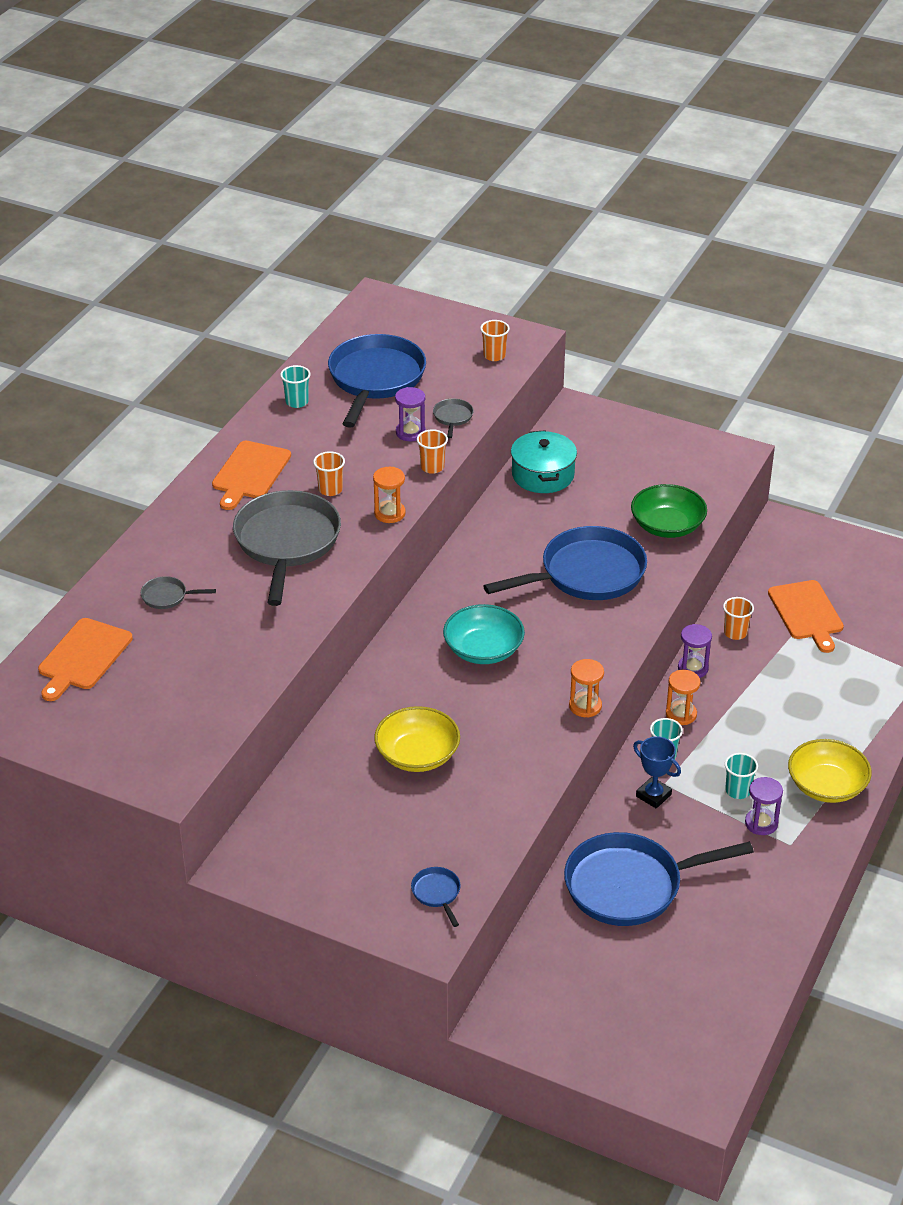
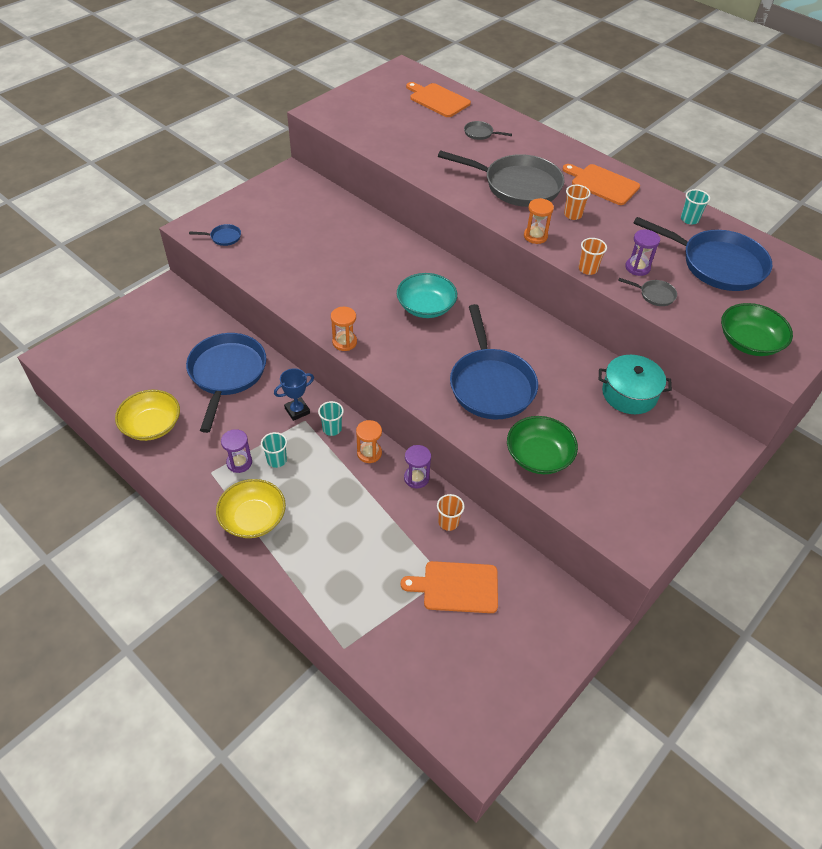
camera: 105 degrees right, 10 degrees up
(167, 596) = (480, 133): grey pan -> grey pan turned 90 degrees counterclockwise
(417, 755) = (340, 254): yellow bowl -> yellow bowl (152, 425)
(494, 355) = (749, 342): orange cup -> green bowl

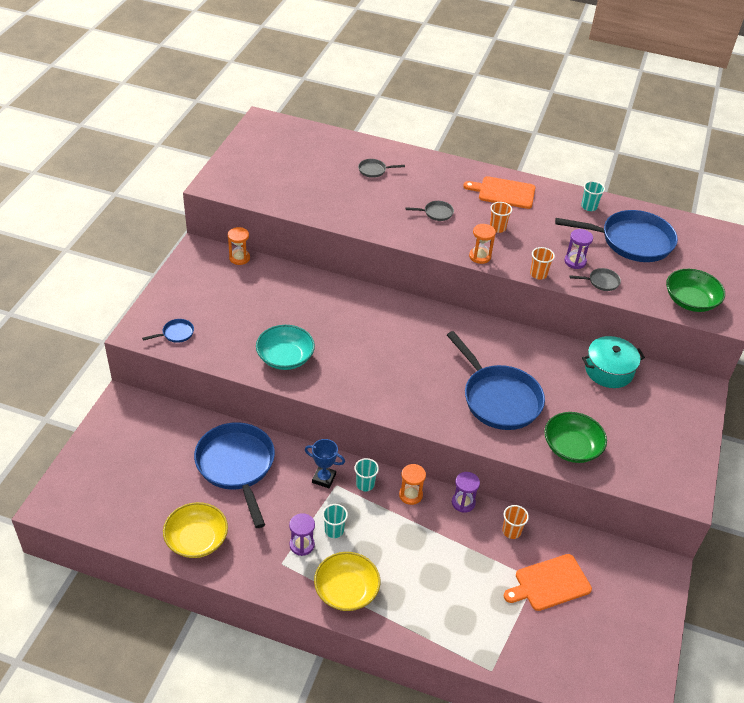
camera: 25 degrees left, 5 degrees down
(297, 411) = (324, 478): blue trophy -> blue trophy turned 75 degrees clockwise
(344, 342) = (354, 401): orange hourglass -> orange hourglass (239, 258)
(426, 307) = (403, 345): turquoise bowl -> turquoise bowl (285, 357)
(438, 100) = (315, 145): orange cutting board -> none
(517, 186) = (436, 213): grey pan -> grey pan, size x0.41

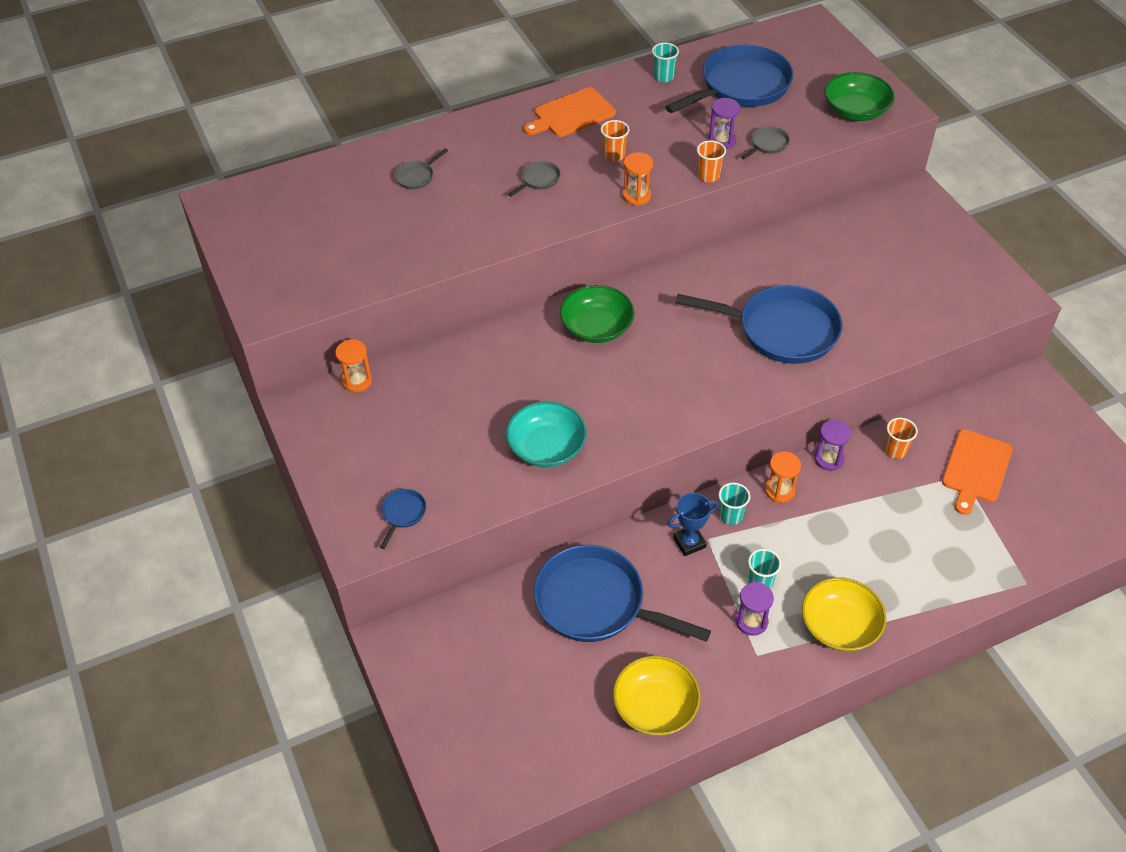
camera: 40 degrees left, 5 degrees up
(571, 447) = (891, 326): green bowl -> green bowl (596, 327)
(609, 370) = (831, 232): turquoise pot -> none

